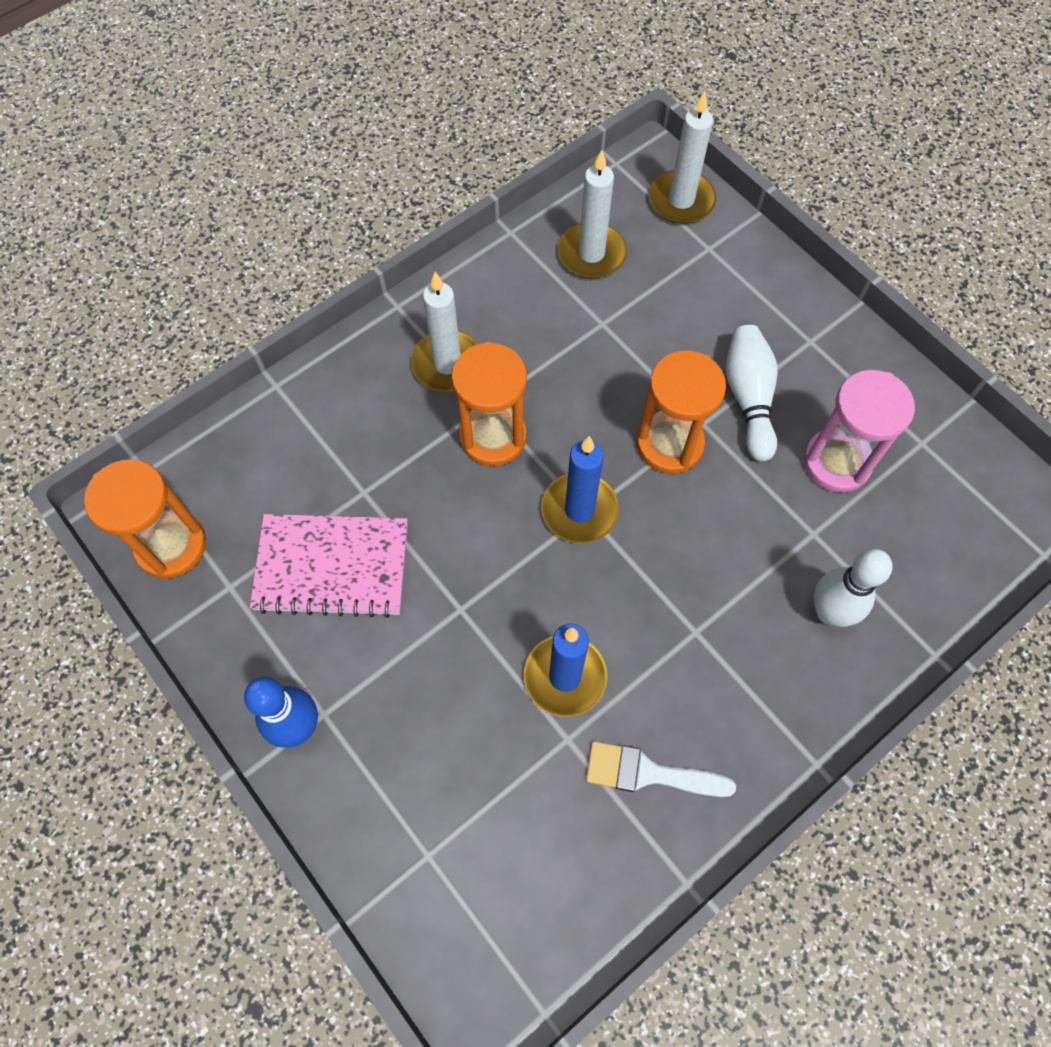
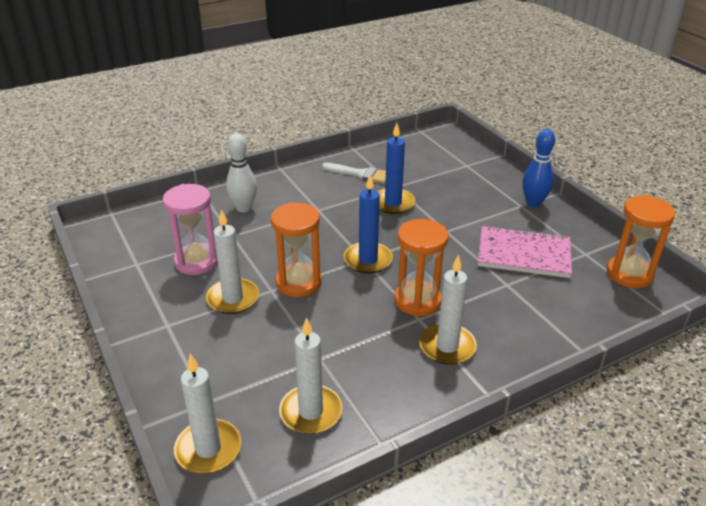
camera: 170 degrees left, 30 degrees down
(749, 398) = (233, 298): white bowling pin -> white candle

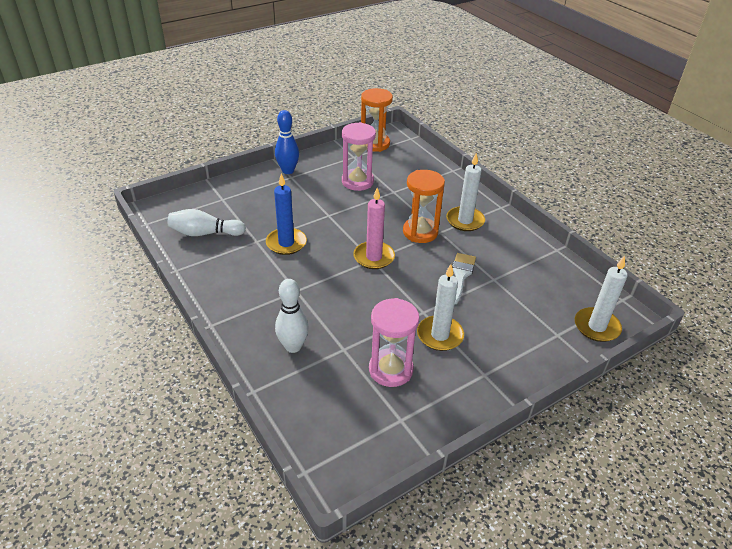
camera: 95 degrees left, 5 degrees up
(298, 282) = (410, 296): orange hourglass -> none
(311, 412) = (545, 280): white candle -> none
(360, 174) = (231, 264): white brush -> white brush (460, 275)
(368, 260) = (374, 257): blue candle -> pink candle
(408, 159) = (205, 233): none -> white bowling pin
(523, 254) = (357, 181): pink notebook -> pink hourglass

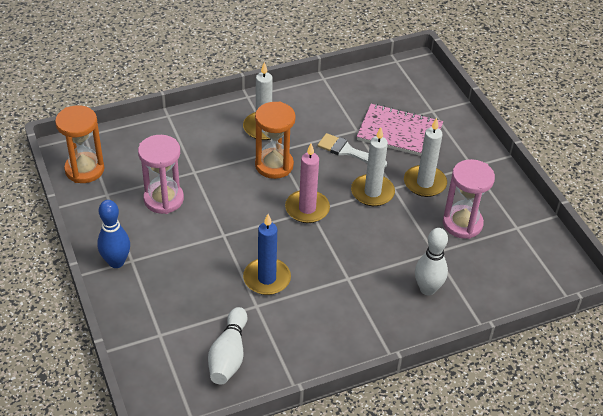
camera: 80 degrees left, 5 degrees up
(506, 310) = (399, 133): none -> pink notebook
(596, 327) = (426, 86): white candle -> white candle (372, 192)

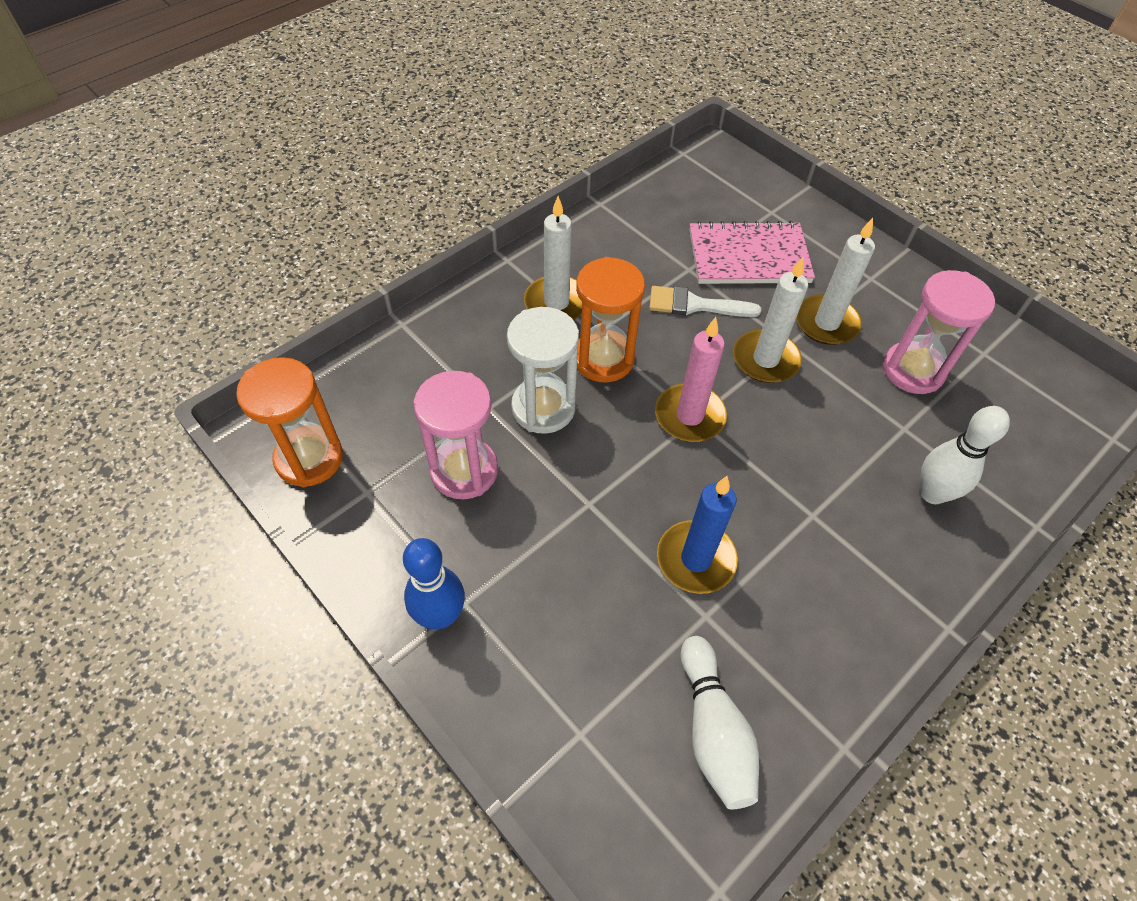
camera: 20 degrees left, 10 degrees up
(224, 181) = (543, 408): none -> white hourglass

